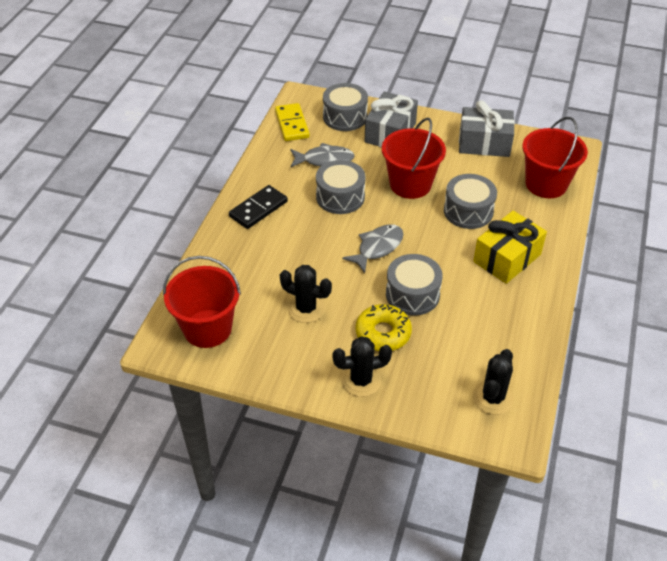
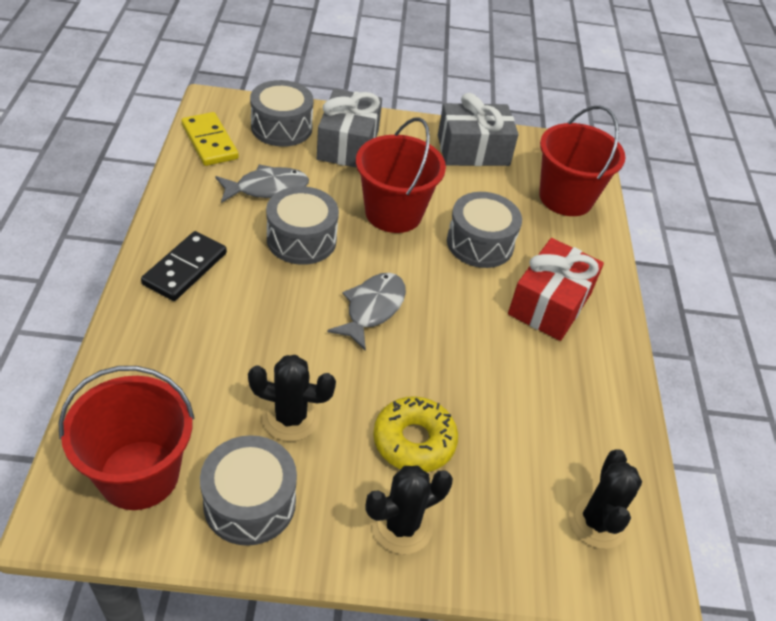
camera: 20 degrees left, 0 degrees up
(412, 294) = (439, 374): grey drum -> grey drum (250, 502)
(507, 258) = (549, 304): yellow gift -> red gift

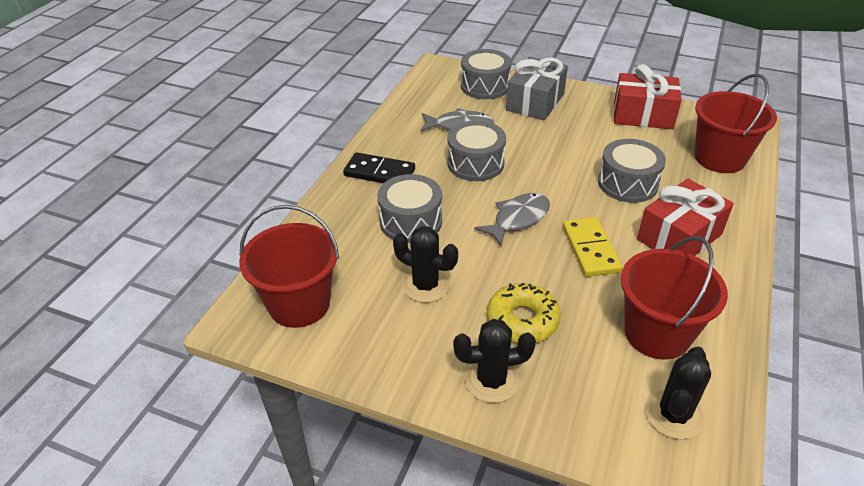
camera: 25 degrees right, 5 degrees down
(185, 269) = (379, 173): black domino -> black domino turned 60 degrees clockwise
(210, 142) = (426, 91): yellow domino -> yellow domino (590, 249)
(250, 502) = (374, 339): grey drum -> grey drum (411, 221)
(393, 213) = (558, 153): red bucket -> red bucket (657, 333)
(473, 150) = (643, 115): grey gift -> red gift

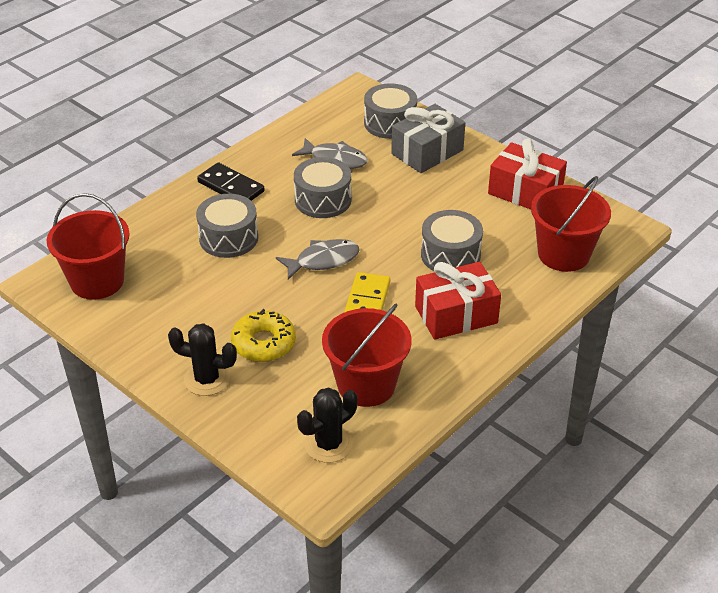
camera: 20 degrees right, 0 degrees up
(426, 285) = (205, 294): black cactus -> none

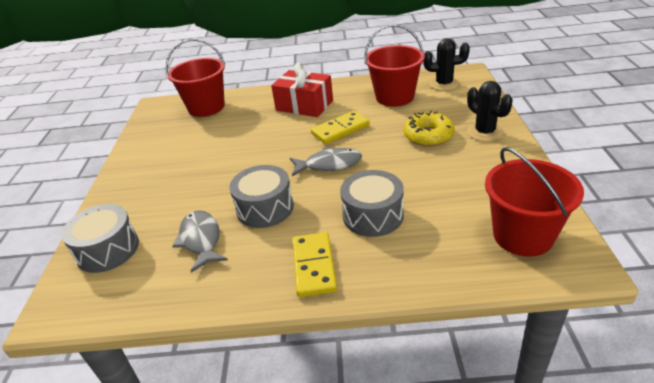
camera: 130 degrees left, 5 degrees down
(230, 187) = (314, 266): black domino -> yellow domino
(323, 260) = (329, 164): grey fish -> grey fish turned 150 degrees clockwise
(427, 152) = (139, 205): grey gift -> none
(450, 255) = (255, 132): grey drum -> none
(525, 192) = (153, 145): red gift -> none

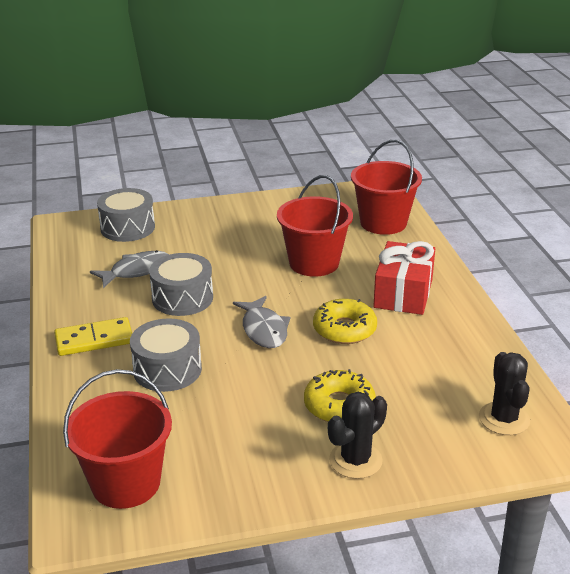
camera: 75 degrees right, 5 degrees down
(340, 129) = (344, 329): yellow domino -> yellow donut
(394, 97) = (446, 369): red bucket -> red bucket (314, 263)

